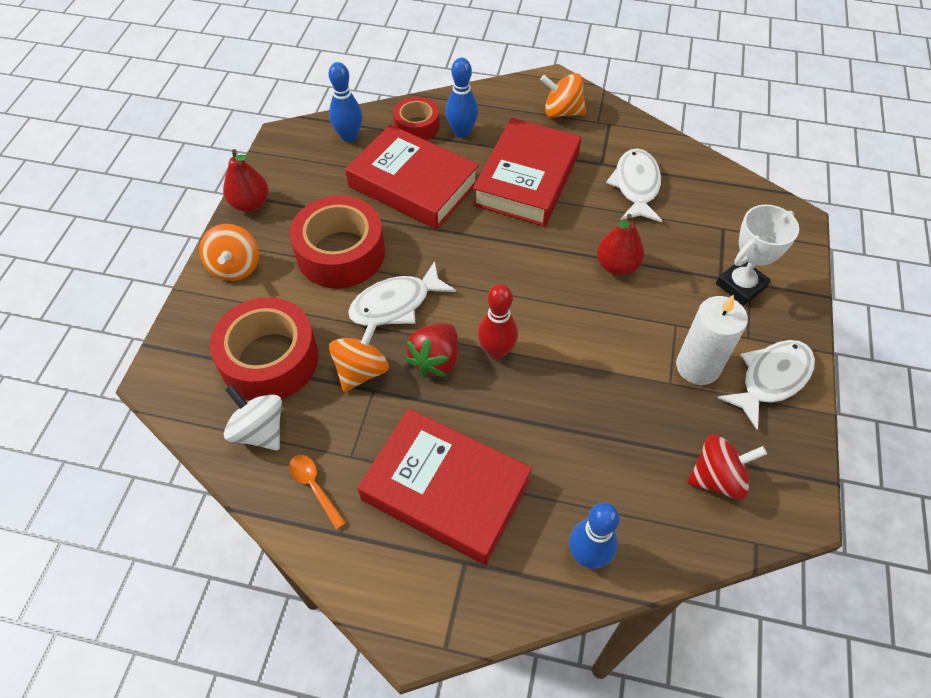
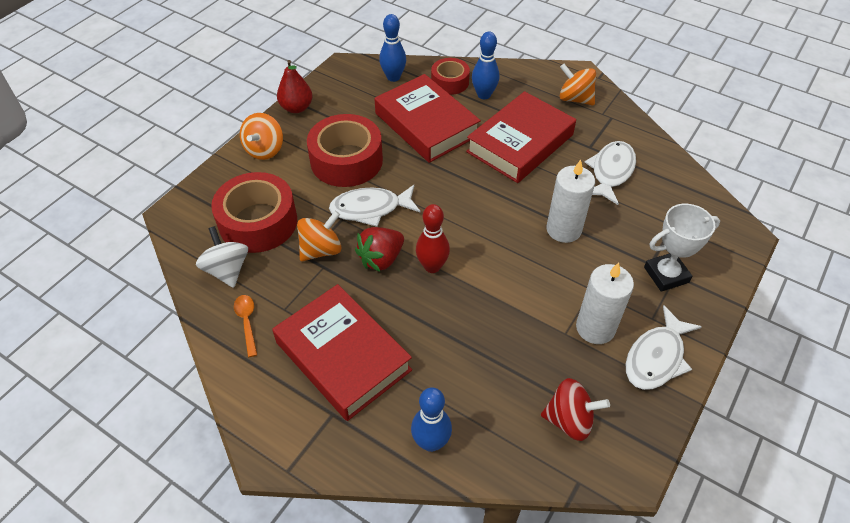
camera: 20 degrees right, 5 degrees down
(617, 266) = (563, 229): red pear -> white candle
(771, 379) = (656, 357): white fish -> white fish turned 150 degrees clockwise

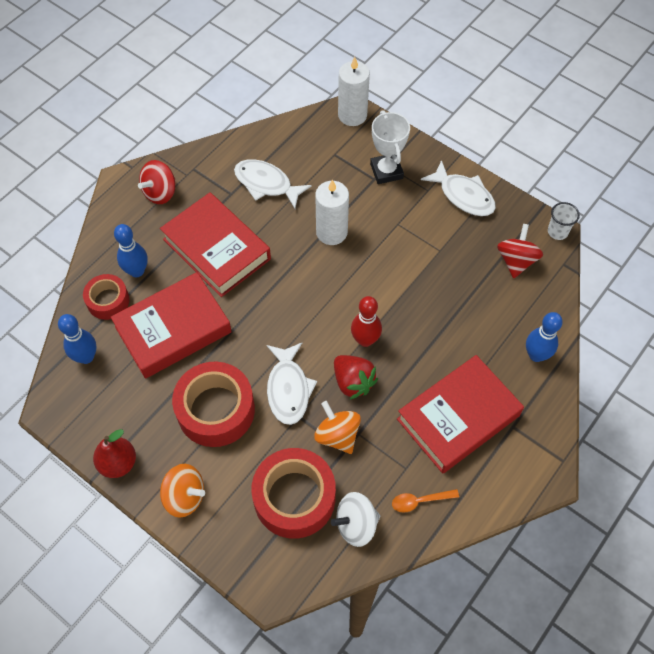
camera: 85 degrees left, 10 degrees up
(575, 99) = (160, 193): orange spinning top -> red spinning top
(595, 328) = (435, 229): white candle -> white candle (352, 115)
(631, 476) = (557, 232): none -> white cup

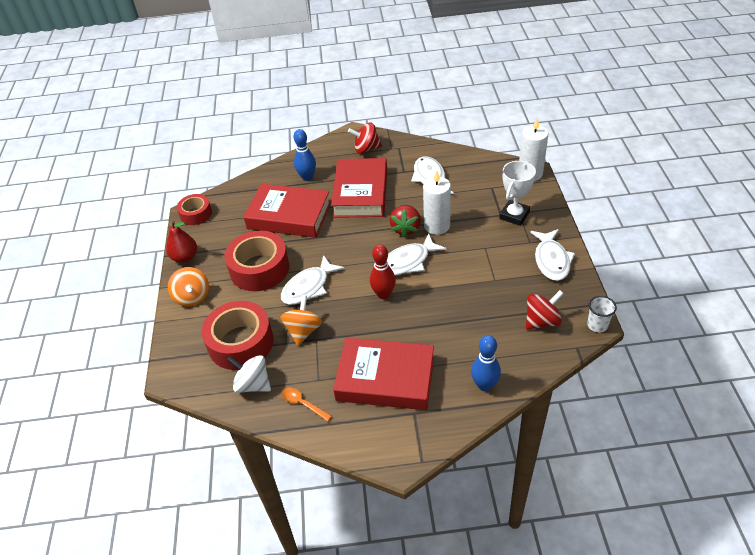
camera: 50 degrees right, 15 degrees down
(86, 357) = (234, 200): blue bowling pin -> none
(108, 301) = (276, 182): red tape -> red tape (196, 214)
(348, 289) = (408, 261): none -> white fish
(353, 382) = (348, 310): red strawberry -> red strawberry (406, 228)

